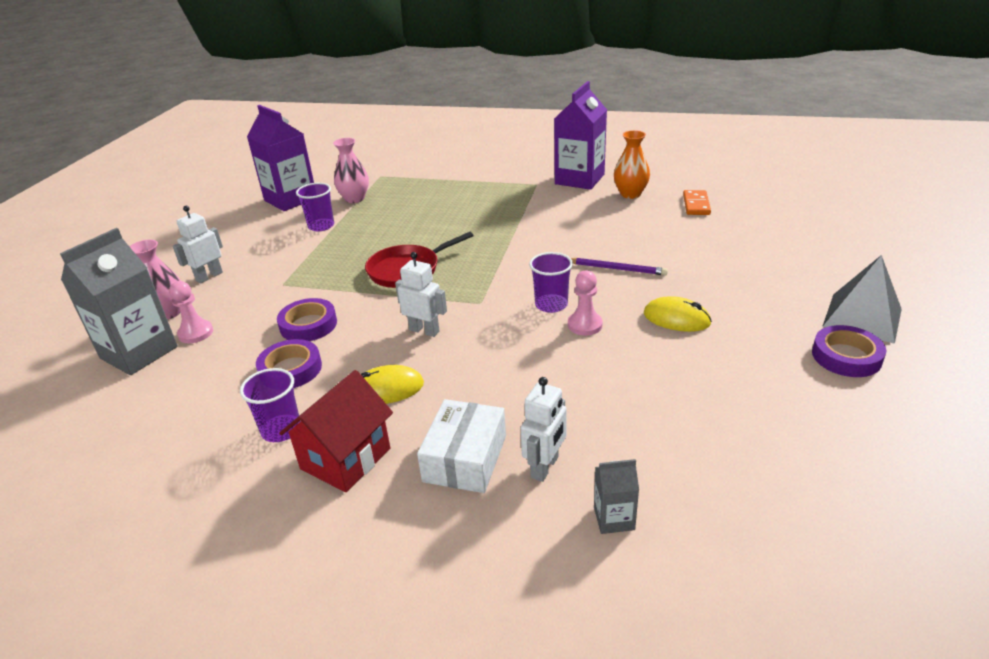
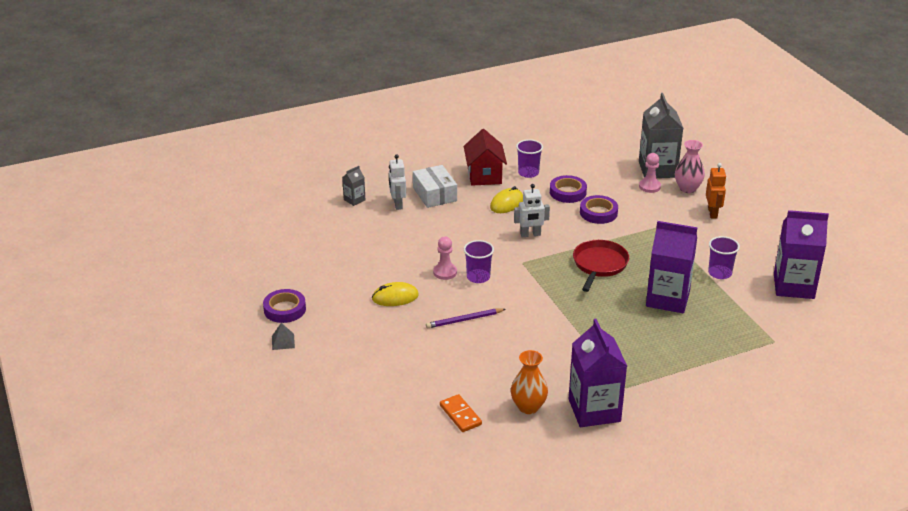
camera: 140 degrees right, 0 degrees up
(209, 276) = (712, 213): white robot -> orange robot
(354, 199) = (745, 307): pink vase -> none
(401, 223) = (667, 299): none -> purple carton
(862, 317) = (283, 342): grey pyramid -> grey pyramid, size x0.48

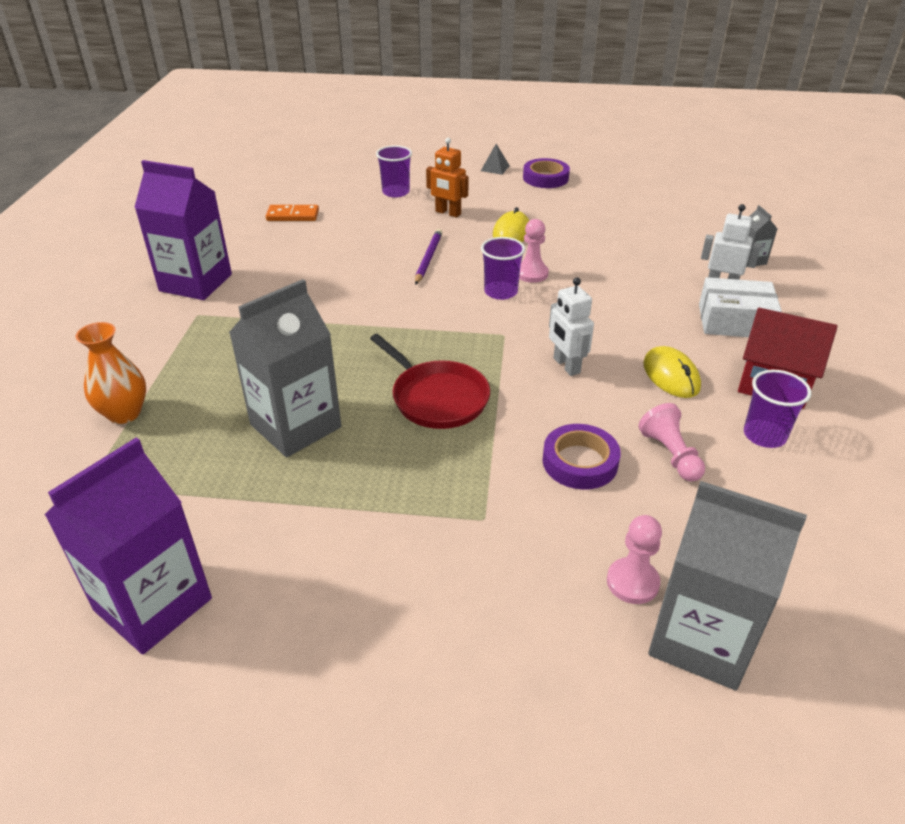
camera: 120 degrees right, 5 degrees up
(528, 407) = (254, 250): orange vase -> orange vase (124, 413)
(530, 235) = (566, 365): white robot -> white robot turned 45 degrees counterclockwise
(567, 192) = (670, 454): purple tape -> pink pawn
(667, 299) = (295, 426): purple carton -> grey carton
(687, 188) = (590, 647): pink vase -> none
(712, 213) = (469, 632): orange robot -> orange robot (448, 213)
(719, 273) = (289, 521): purple cup -> purple cup (396, 192)

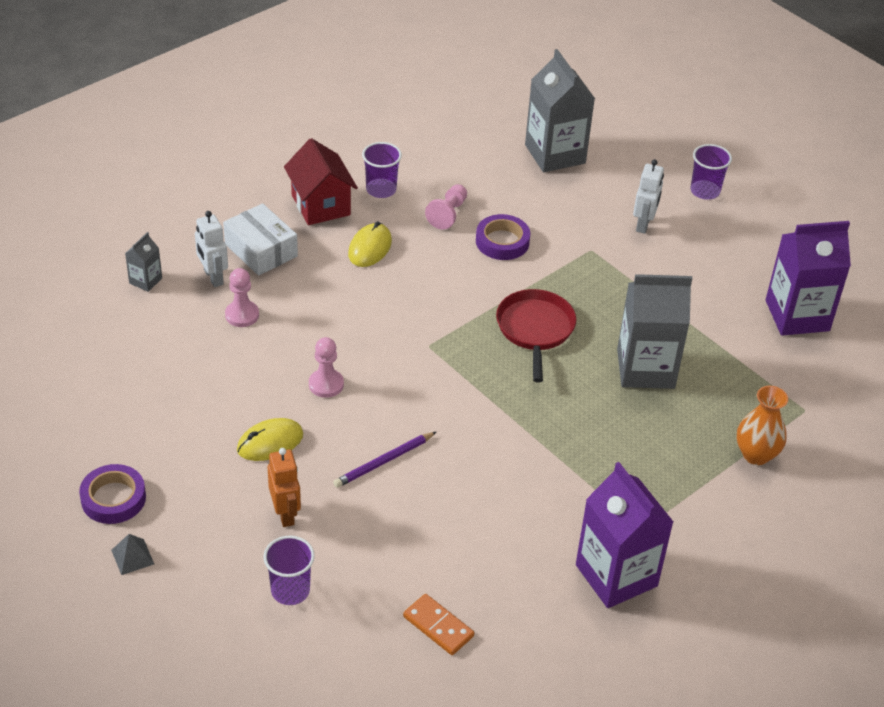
camera: 140 degrees left, 5 degrees up
(500, 292) = (376, 383): purple cup -> purple cup (705, 191)
(566, 365) = (422, 296): white robot -> white robot (643, 224)
(632, 582) = (555, 185): pink pawn -> pink pawn (242, 315)

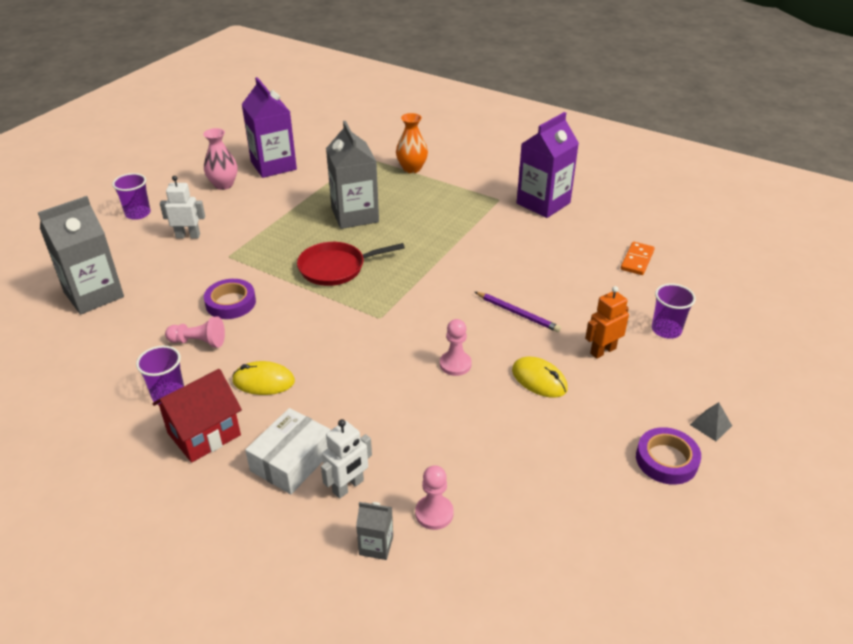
camera: 105 degrees left, 5 degrees down
(242, 315) = (395, 445): pink pawn -> pink pawn (434, 513)
(755, 264) = (223, 185): none -> pink vase

